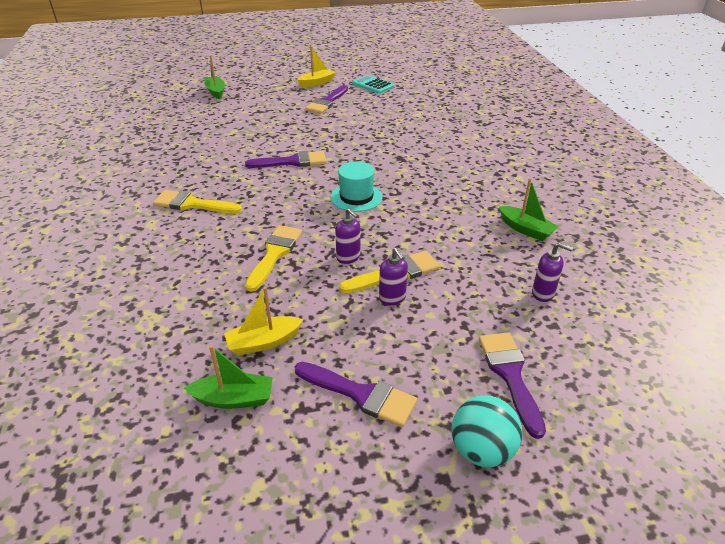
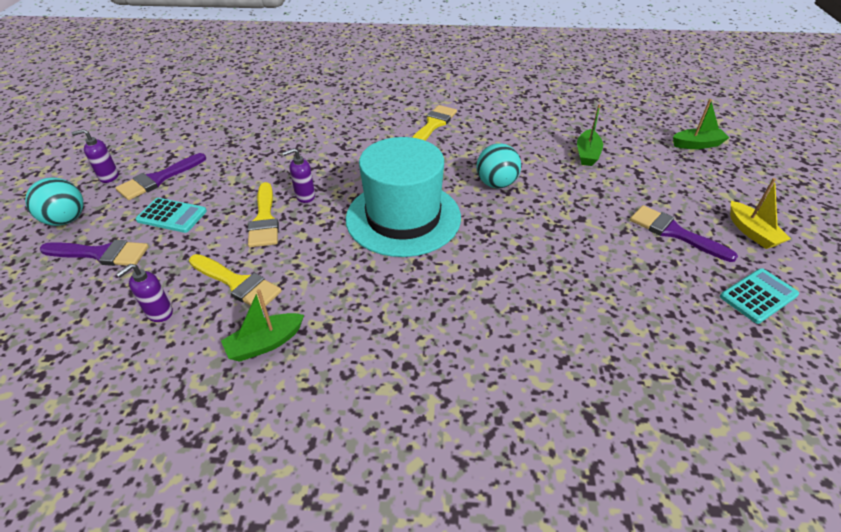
camera: 105 degrees right, 5 degrees up
(234, 399) = (202, 134): green boat -> green boat (587, 154)
(263, 342) = (239, 147): yellow boat -> none
(274, 254) = (336, 159): yellow brush -> yellow brush (237, 283)
(292, 162) = (496, 184): purple brush -> turquoise ball
(356, 197) = (403, 217): turquoise hat -> turquoise hat, size x1.97
(392, 298) = (234, 211): purple soap dispenser -> purple soap dispenser (108, 177)
(423, 345) = (172, 216): none -> turquoise calculator

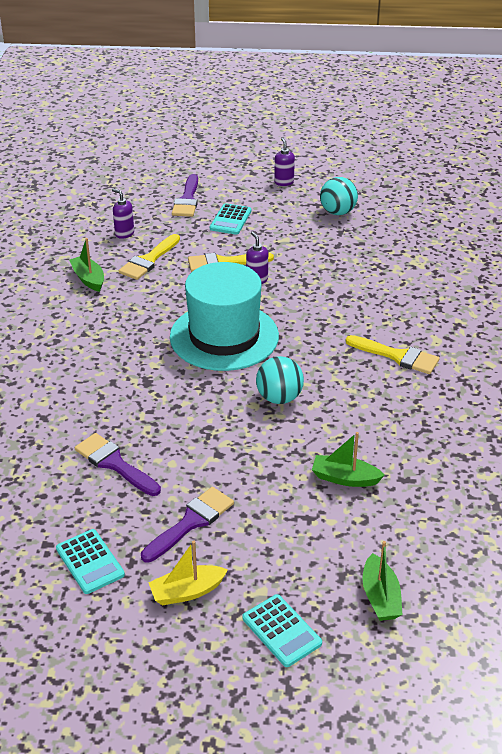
camera: 90 degrees right, 5 degrees down
(66, 220) = (227, 177): turquoise ball -> turquoise ball (337, 212)
(158, 179) = (281, 205): purple brush -> purple brush (114, 463)
(756, 185) = (281, 631): none -> turquoise calculator

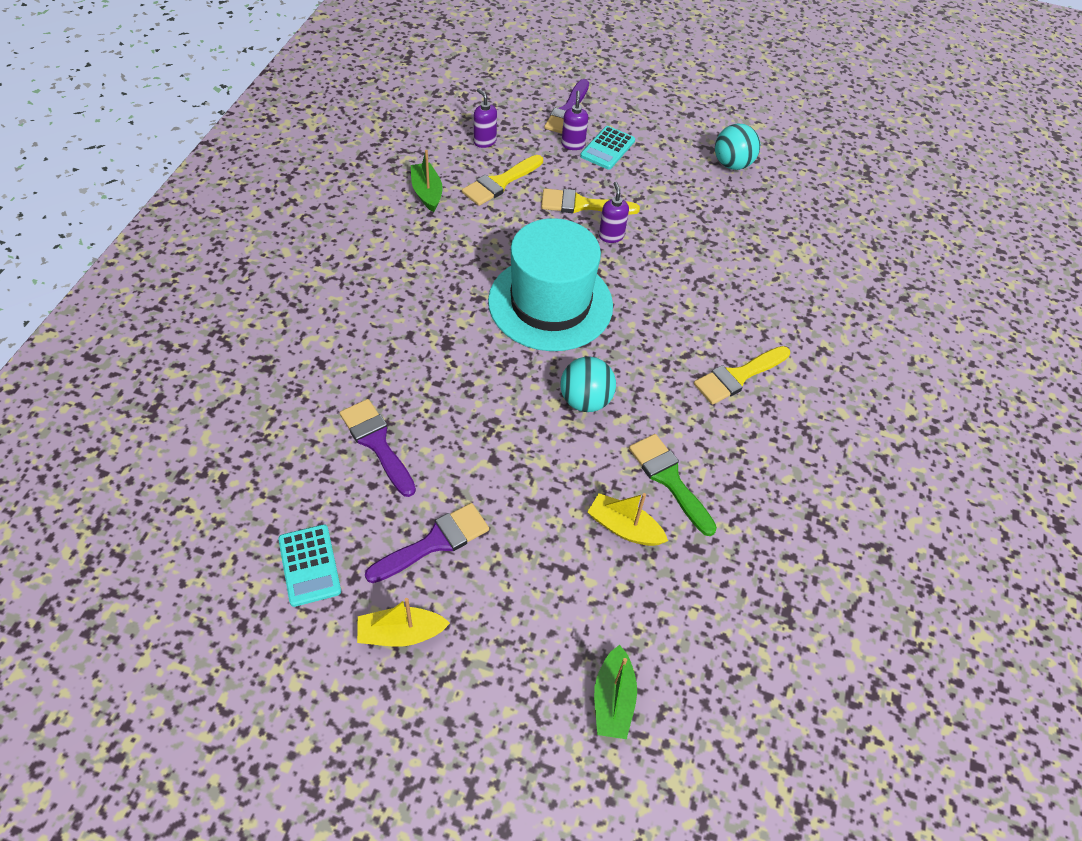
camera: 10 degrees right, 15 degrees up
(281, 631) = (487, 714): turquoise calculator -> none
(284, 182) = (684, 110): purple soap dispenser -> purple soap dispenser (573, 144)
(344, 478) = (624, 528): green boat -> yellow boat
(368, 437) = (669, 479): none -> green brush
(397, 356) = (738, 376): yellow brush -> yellow brush turned 105 degrees clockwise

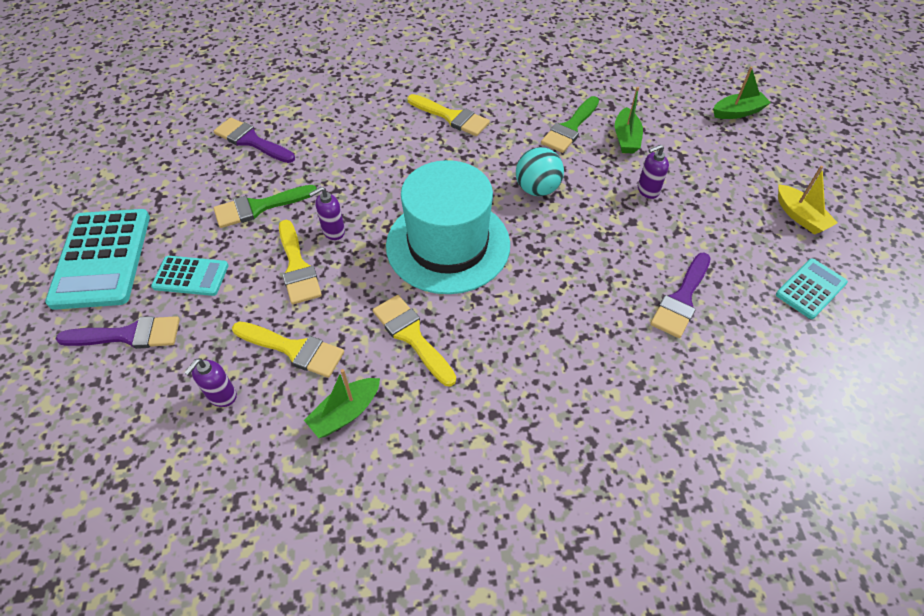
camera: 110 degrees left, 0 degrees up
(435, 542) = (725, 226): purple brush -> purple brush (251, 141)
(467, 247) = (412, 336): none -> yellow brush
(573, 144) = (195, 308): purple soap dispenser -> purple soap dispenser (647, 190)
(624, 528) = (626, 138): yellow boat -> green boat
(653, 110) = (101, 259): none -> turquoise calculator
(667, 200) = (259, 207): none -> green brush
(732, 164) = (181, 177): turquoise ball -> none

